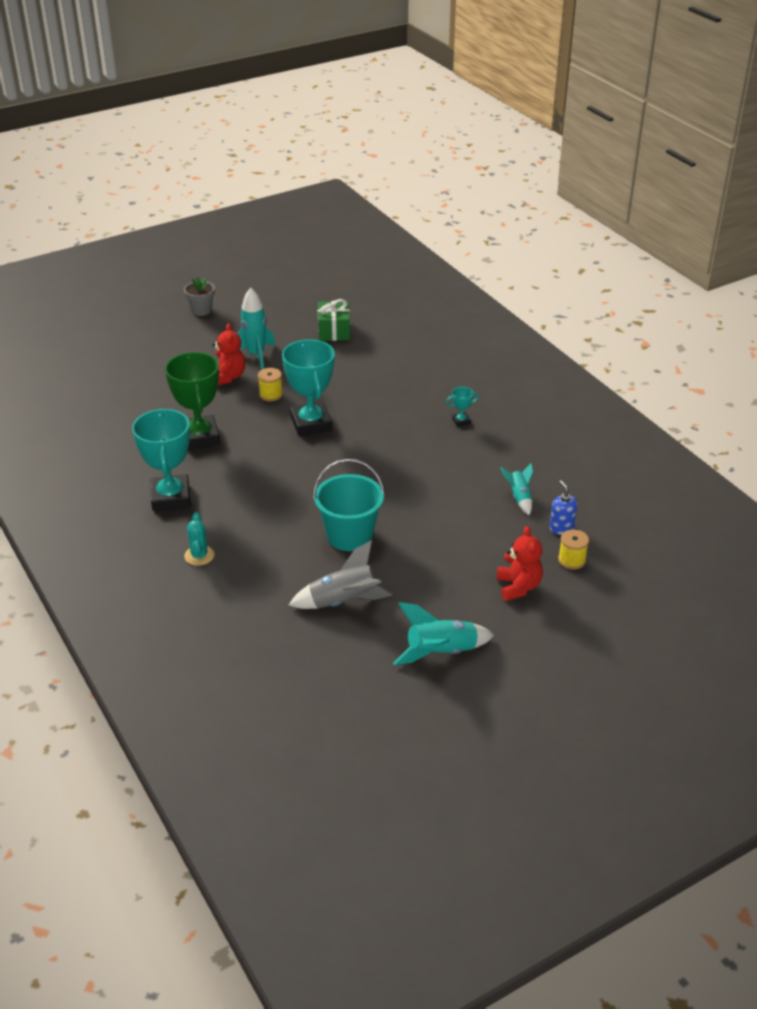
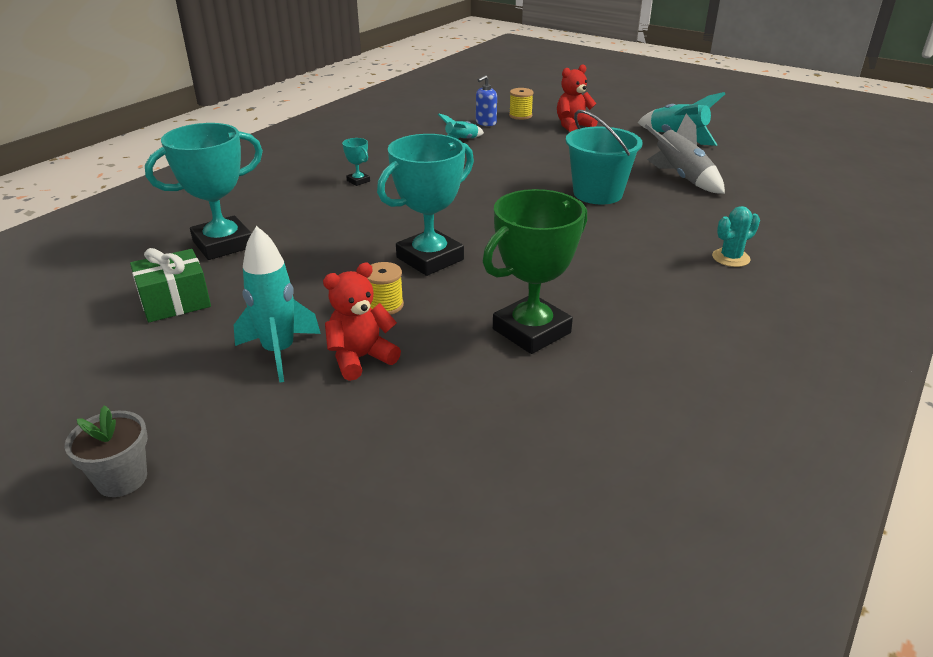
camera: 115 degrees left, 5 degrees down
(171, 497) = (671, 309): turquoise trophy -> turquoise trophy (223, 244)

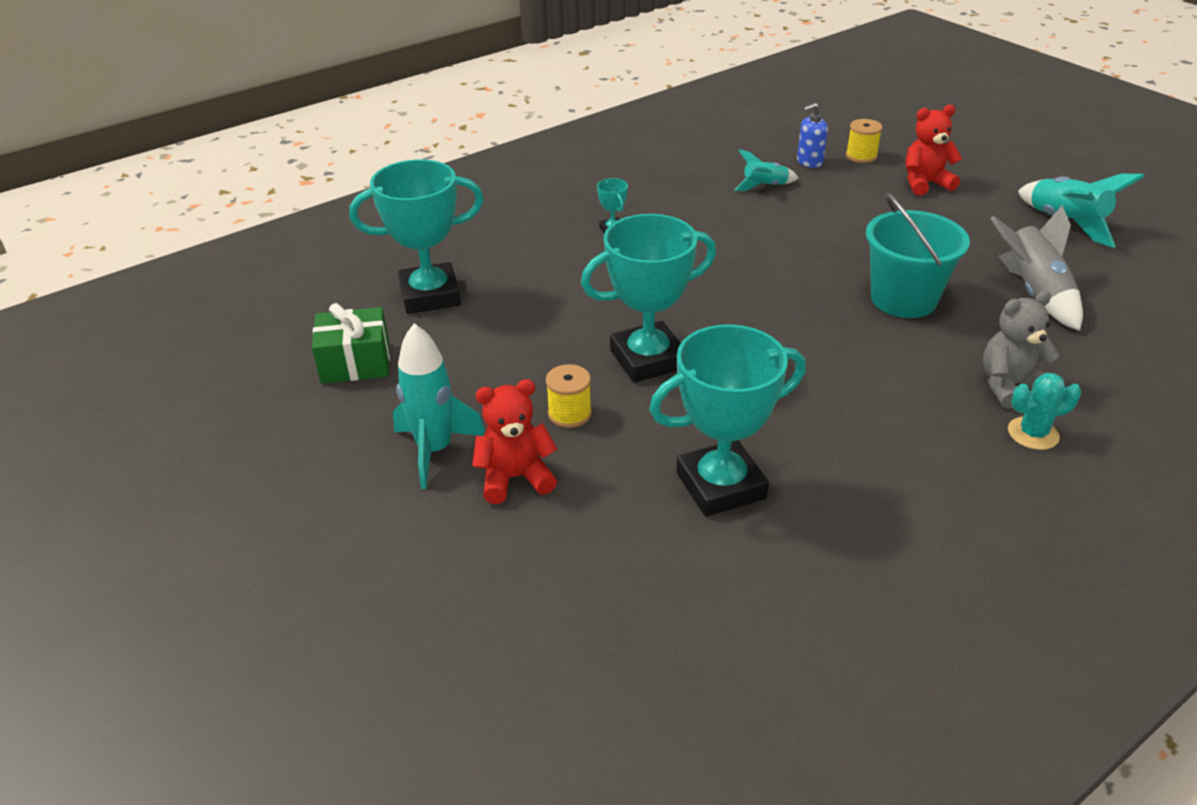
camera: 20 degrees right, 5 degrees up
(122, 479) = (237, 564): grey flower pot -> none
(531, 331) = (720, 485): green trophy -> turquoise trophy
(698, 233) = (1009, 386): none -> grey teddy bear

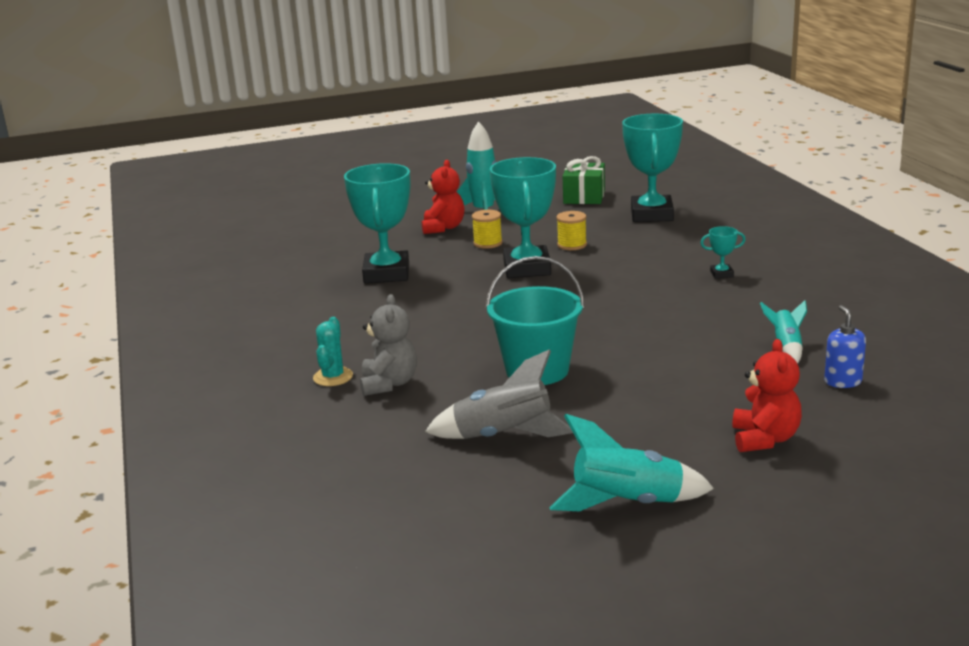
camera: 110 degrees right, 15 degrees down
(861, 156) = (853, 416): yellow spool -> yellow spool (572, 245)

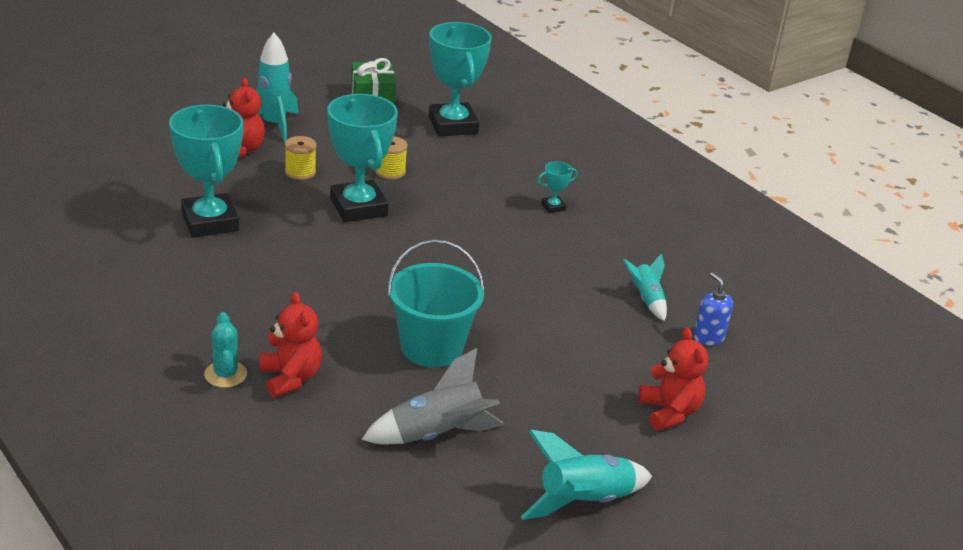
camera: 25 degrees left, 10 degrees up
(389, 384) = (290, 378): grey teddy bear -> red teddy bear

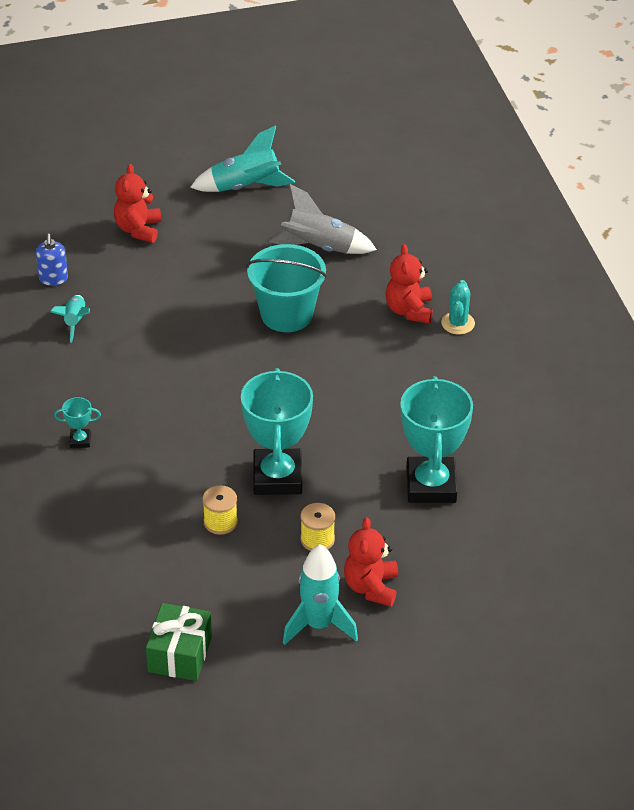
camera: 155 degrees left, 10 degrees up
(453, 125) = (108, 586): turquoise trophy -> none

